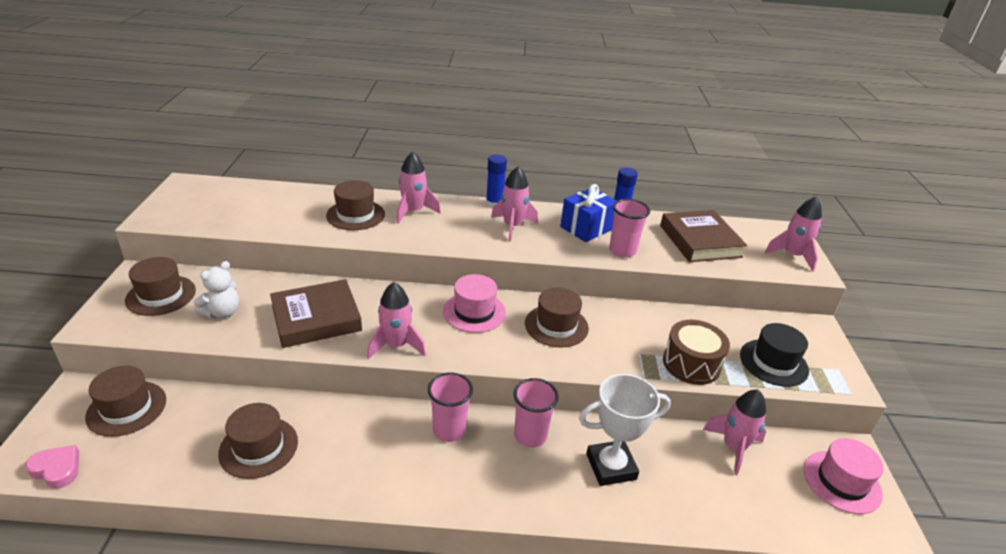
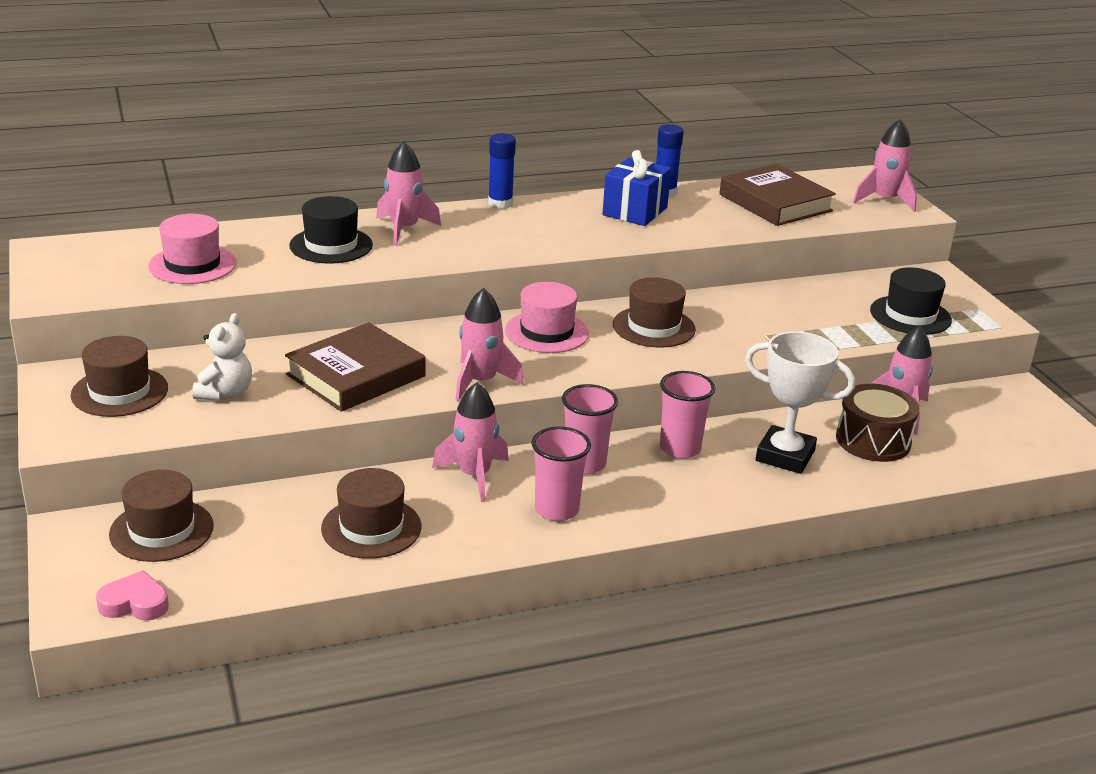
camera: 20 degrees left, 5 degrees down
(355, 215) = (331, 245): brown hat -> black hat
(512, 226) = (544, 224): pink rocket -> pink rocket (474, 475)
(611, 467) = (785, 456): white trophy -> white trophy turned 60 degrees clockwise
(622, 251) = (694, 227): pink cup -> pink cup (556, 510)
(691, 364) = (826, 333): brown drum -> brown drum (873, 440)
(842, 481) = (1020, 417): pink hat -> pink hat (192, 265)

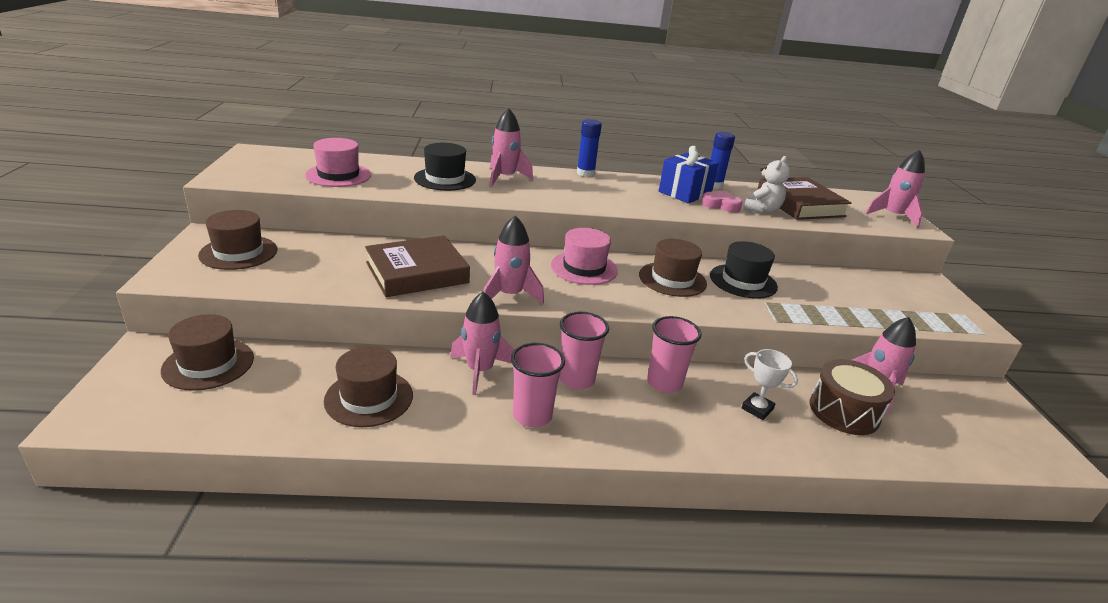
camera: 15 degrees right, 0 degrees up
(135, 603) = (133, 423): pink heart -> pink heart (721, 205)
(225, 393) = (311, 267): white teddy bear -> white teddy bear (762, 209)
(785, 456) = (757, 409): white trophy -> white trophy, size x0.56
(910, 315) = (899, 309): black hat -> black hat (743, 281)

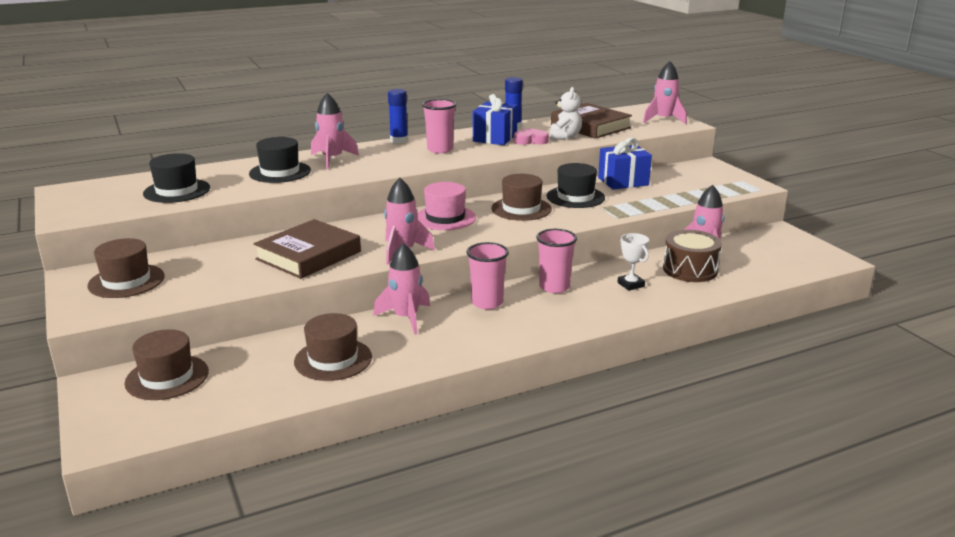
camera: 20 degrees left, 5 degrees down
(338, 175) = (177, 191): pink hat -> black hat
(532, 416) = (472, 334): pink cup -> pink cup (440, 149)
(757, 409) = (630, 284): white trophy -> white trophy turned 45 degrees clockwise
(811, 276) = (623, 181): none -> blue gift

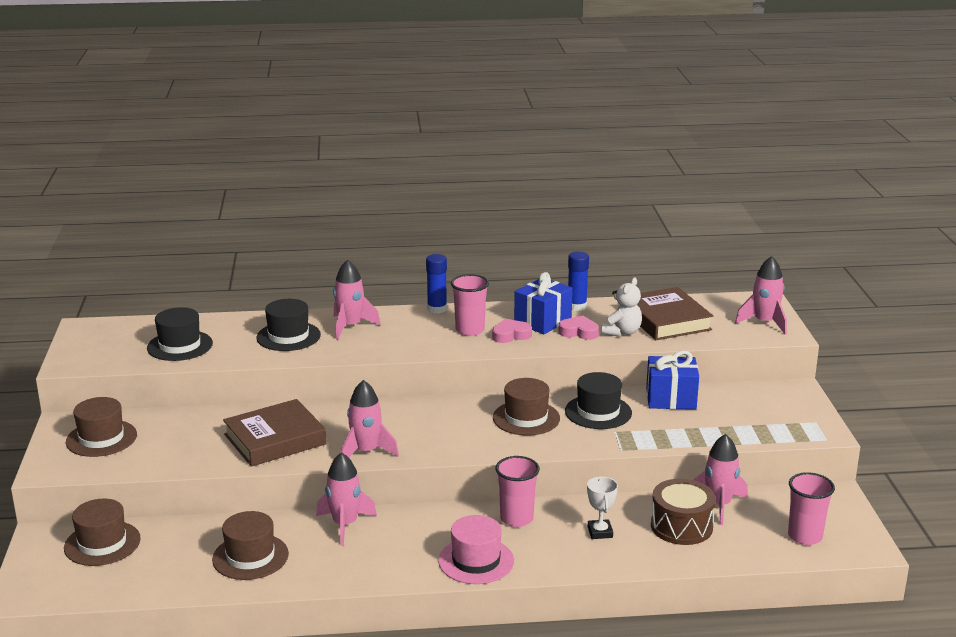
camera: 20 degrees right, 0 degrees up
(445, 218) = (438, 416): pink hat -> pink hat (476, 561)
(477, 148) = (511, 335): none -> pink heart
(487, 303) = (434, 523): pink cup -> pink cup (805, 536)

